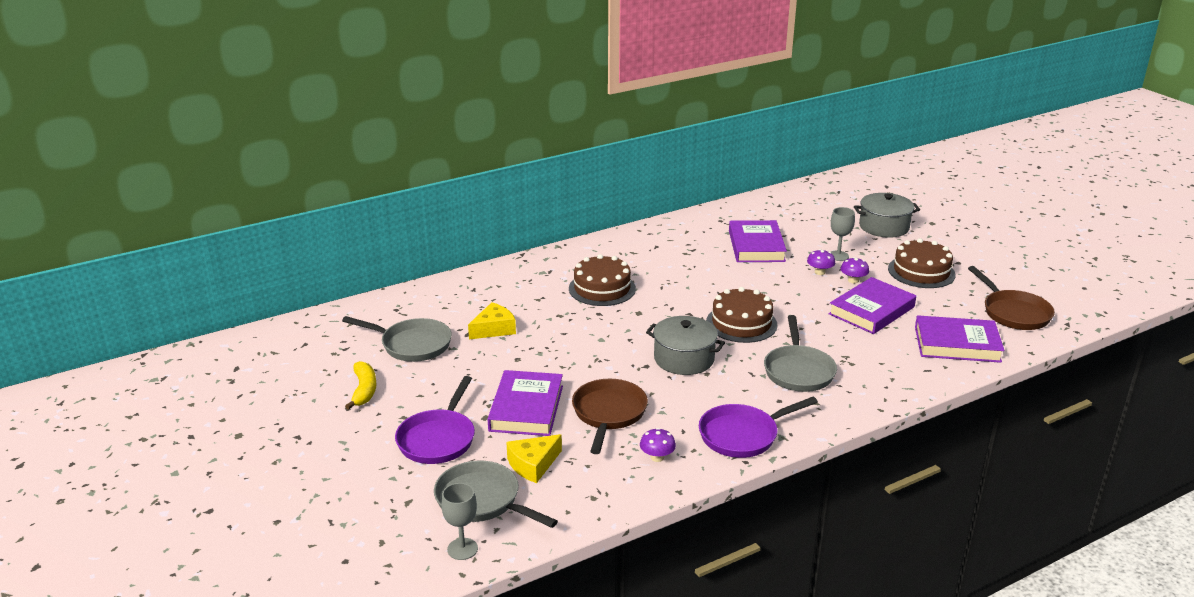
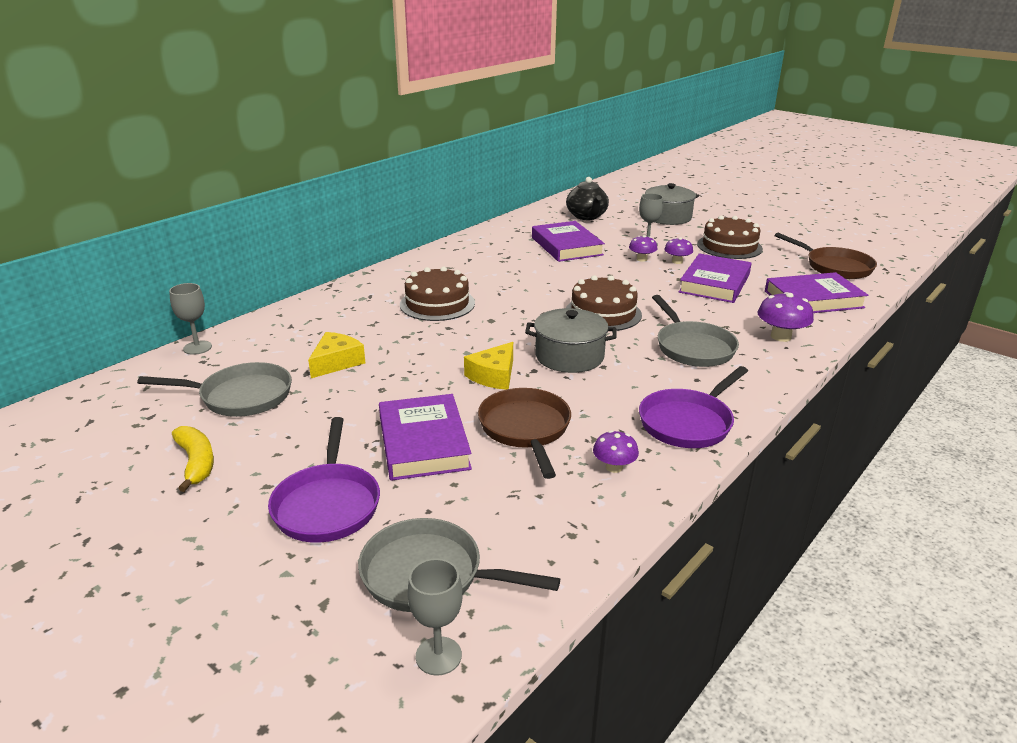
camera: 20 degrees left, 0 degrees up
(396, 297) = (197, 347): none -> grey goblet
(533, 464) = (471, 510): yellow cheese -> yellow cheese (493, 375)
(800, 214) = (587, 216): none -> black teapot
(890, 376) = (780, 336): none -> purple mushroom

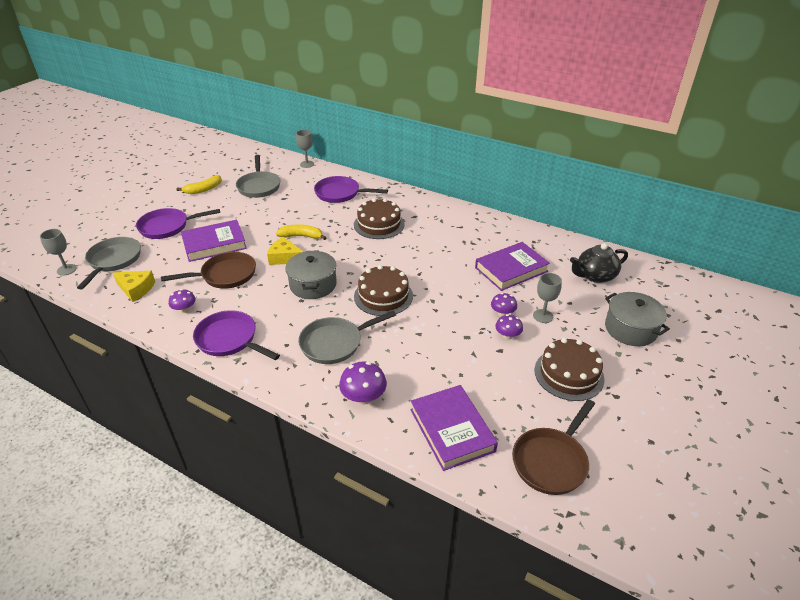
camera: 80 degrees right, 10 degrees up
(329, 324) = (340, 194): none -> purple pan
(336, 362) = (295, 204): yellow cheese -> yellow cheese (136, 289)
(439, 360) = (301, 236): none -> yellow banana
(714, 283) = (465, 359): purple book -> none

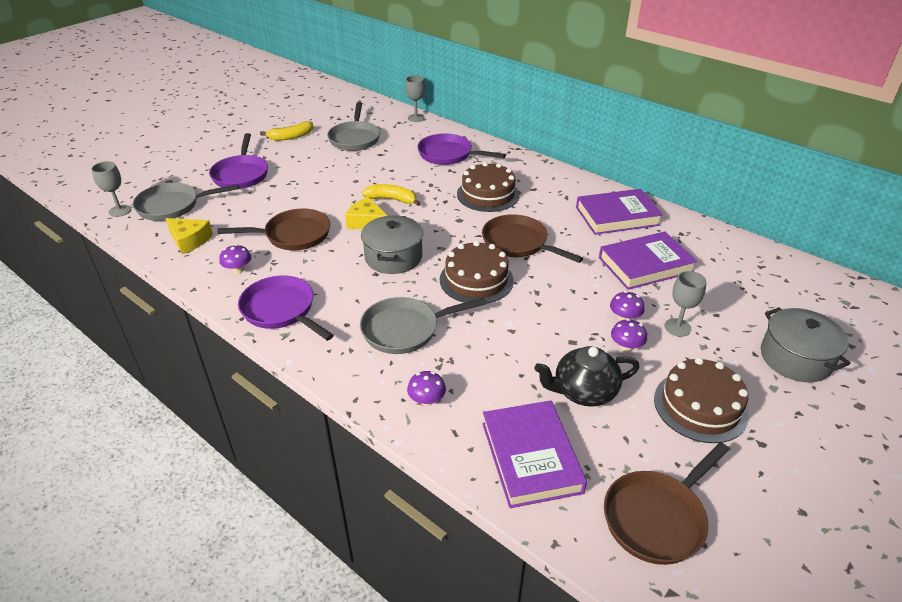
camera: 10 degrees right, 0 degrees up
(113, 261) = (173, 206): grey pan -> grey pan turned 120 degrees counterclockwise
(167, 227) = (241, 174): purple pan -> purple pan turned 90 degrees counterclockwise
(214, 244) = (289, 198): purple book -> purple book (617, 216)
(363, 397) = (426, 400): purple mushroom -> purple mushroom, size x0.65
(410, 262) = (518, 243): none -> brown pan
(595, 276) = (756, 284): black teapot -> black teapot (583, 392)

